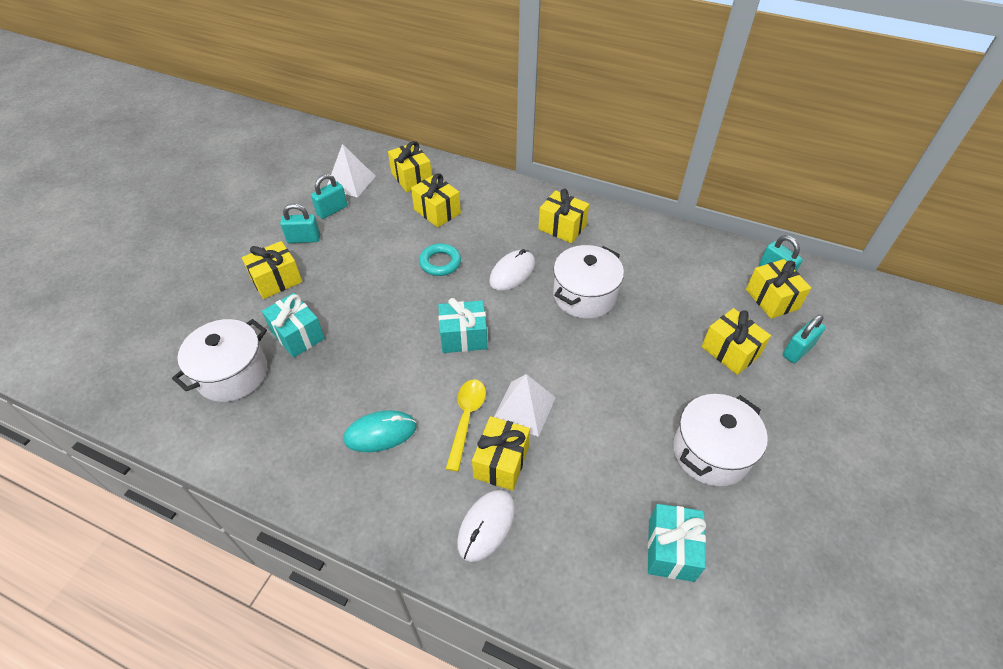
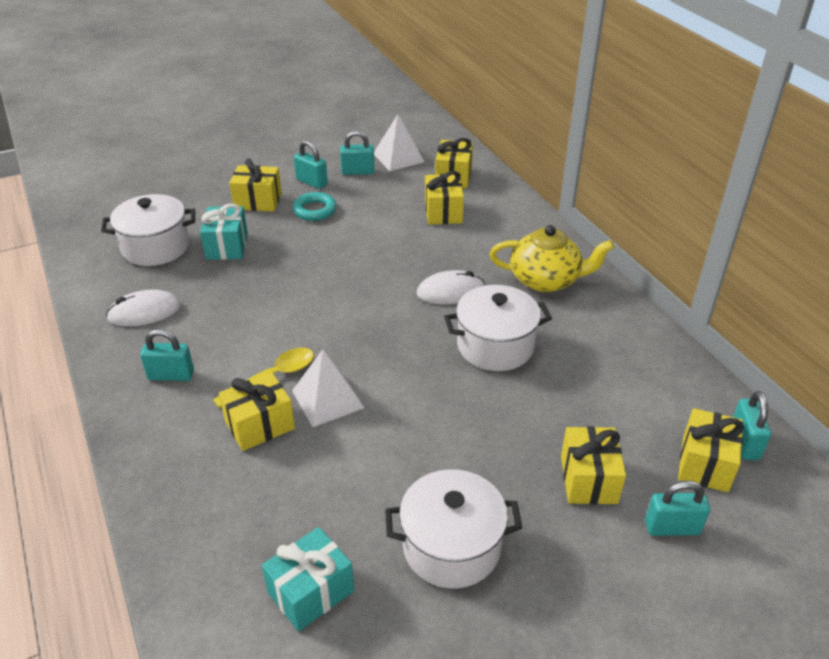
camera: 40 degrees right, 10 degrees down
(380, 433) = (200, 346): turquoise mouse -> none
(386, 473) = (171, 375): none -> turquoise padlock
(440, 262) = (397, 252): turquoise ring -> turquoise ring (315, 210)
(463, 337) = (346, 317): turquoise gift -> none
(486, 526) = (192, 461): white mouse -> white mouse (144, 312)
(562, 227) = (546, 280): yellow gift -> yellow teapot

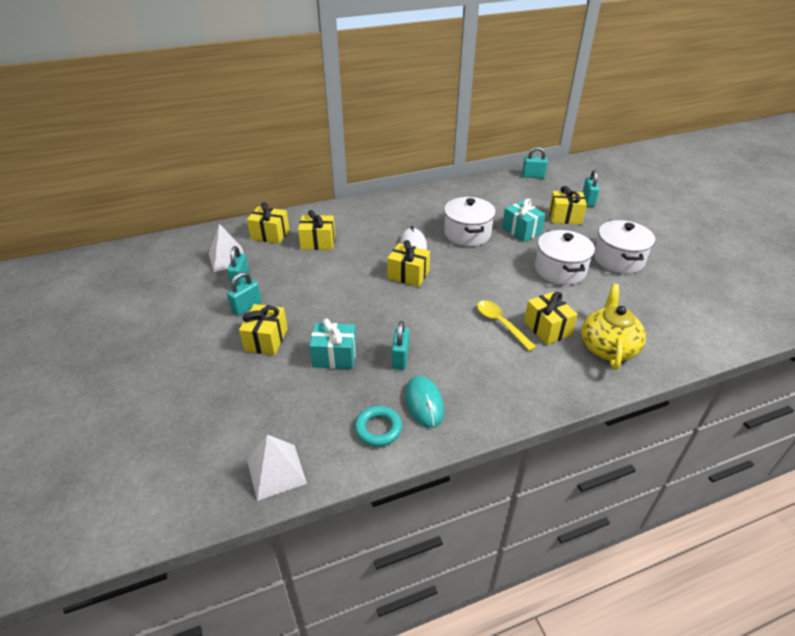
camera: 85 degrees left, 0 degrees up
(144, 312) = (424, 403): white mouse -> turquoise mouse
(156, 247) = (324, 406): white pot -> white pot (560, 270)
(171, 375) = (503, 377): turquoise padlock -> turquoise padlock (400, 358)
(311, 592) = (662, 305): turquoise gift -> turquoise gift (521, 231)
(315, 210) = (293, 305): turquoise ring -> turquoise ring (378, 429)
(327, 399) = (519, 299): white pyramid -> white pyramid (276, 471)
(546, 280) = (405, 211): yellow teapot -> yellow teapot (607, 347)
(705, 464) = (548, 187): yellow gift -> yellow gift (408, 275)

